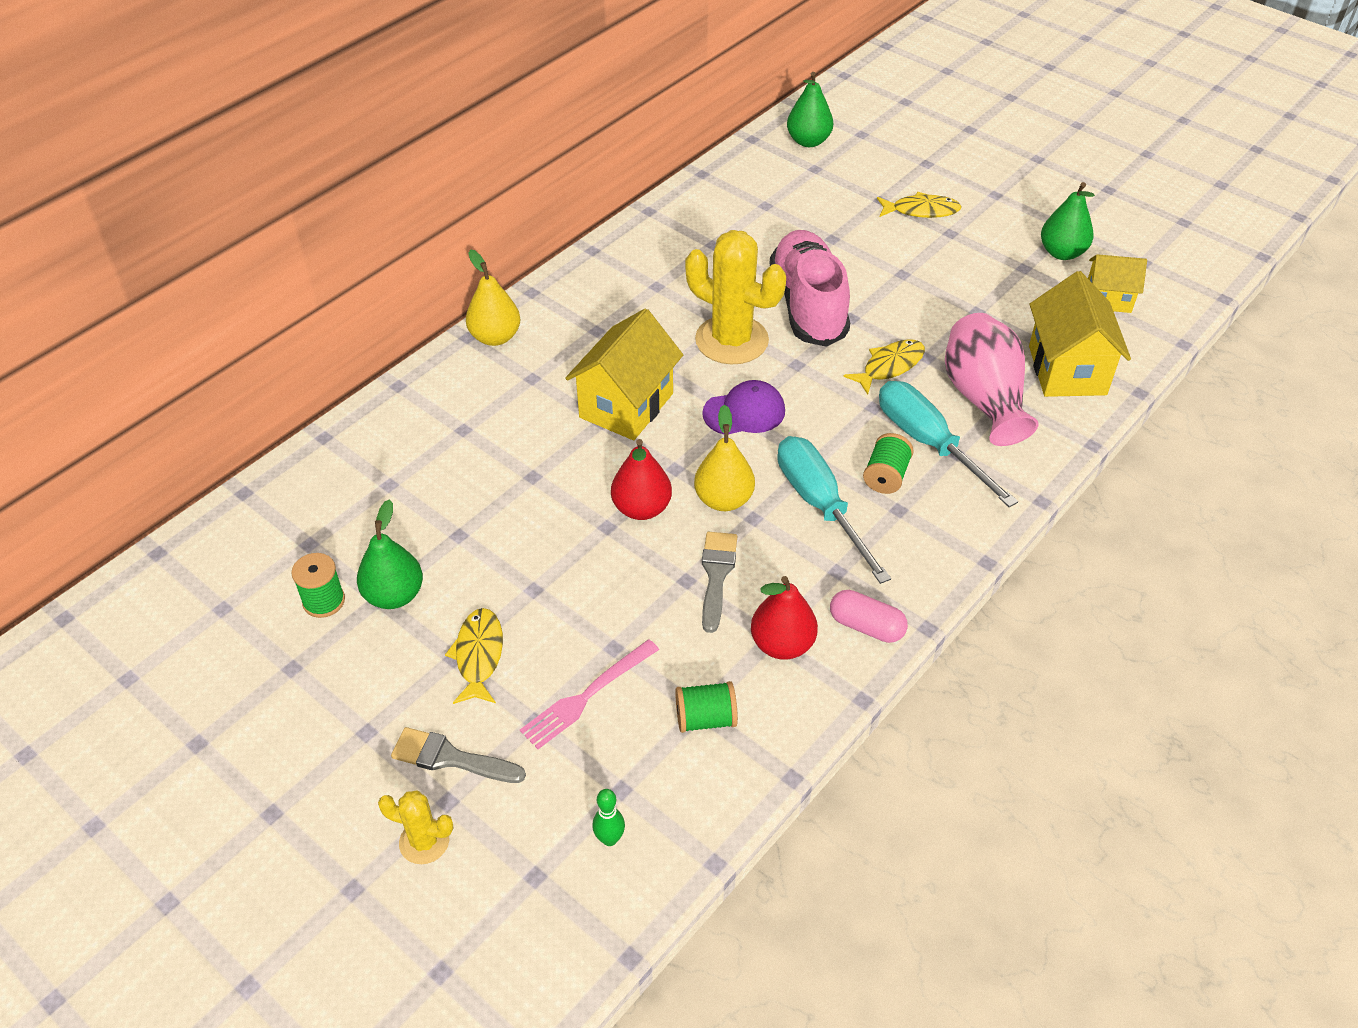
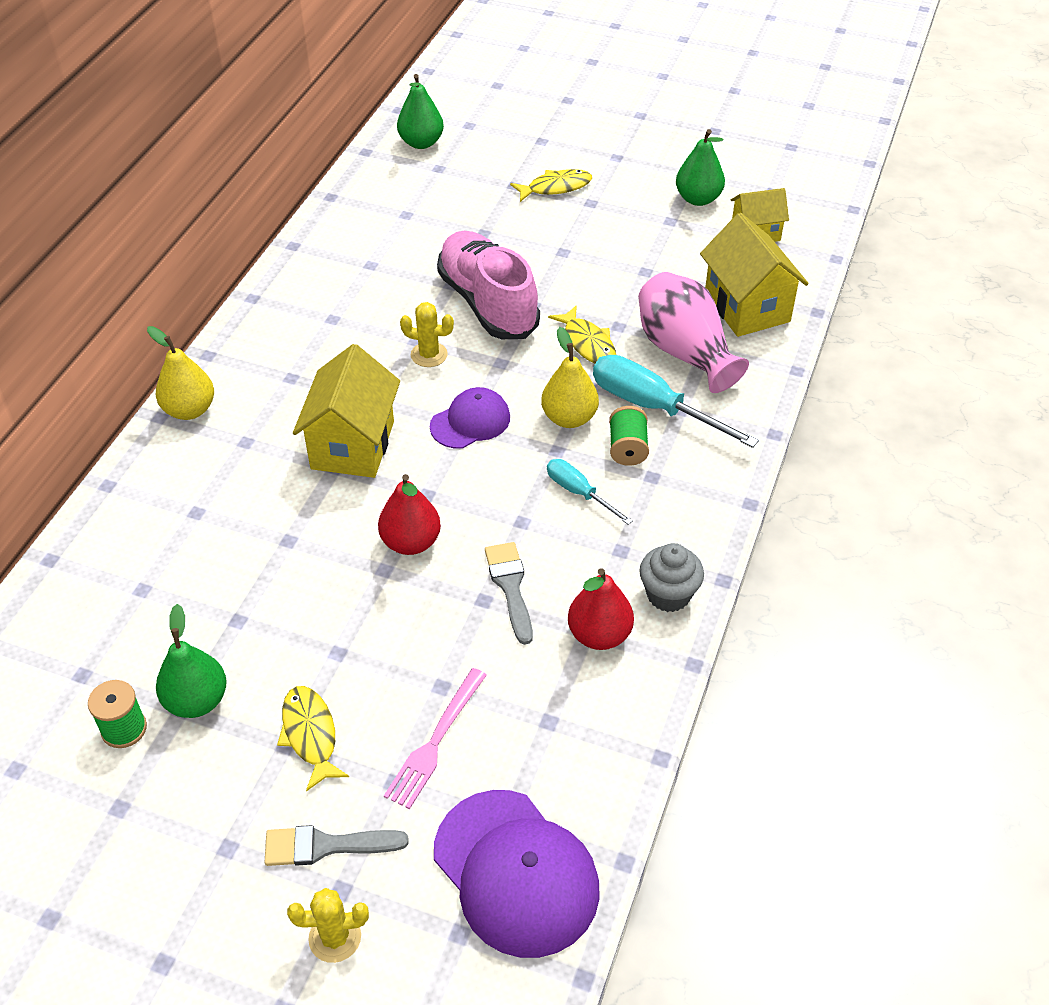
camera: 20 degrees left, 0 degrees up
(609, 839) = (516, 872): green bowling pin -> purple cap
(705, 719) = (558, 728): green spool -> none
(723, 500) = (486, 512): yellow pear -> yellow pear (569, 418)
(731, 340) = (429, 355): yellow cactus -> yellow cactus, size x0.50
(820, 505) = (579, 493): turquoise screwdriver -> turquoise screwdriver, size x0.56
(866, 626) = (668, 594): pink capsule -> grey cupcake
(889, 366) = (588, 343): yellow fish -> yellow fish turned 120 degrees clockwise

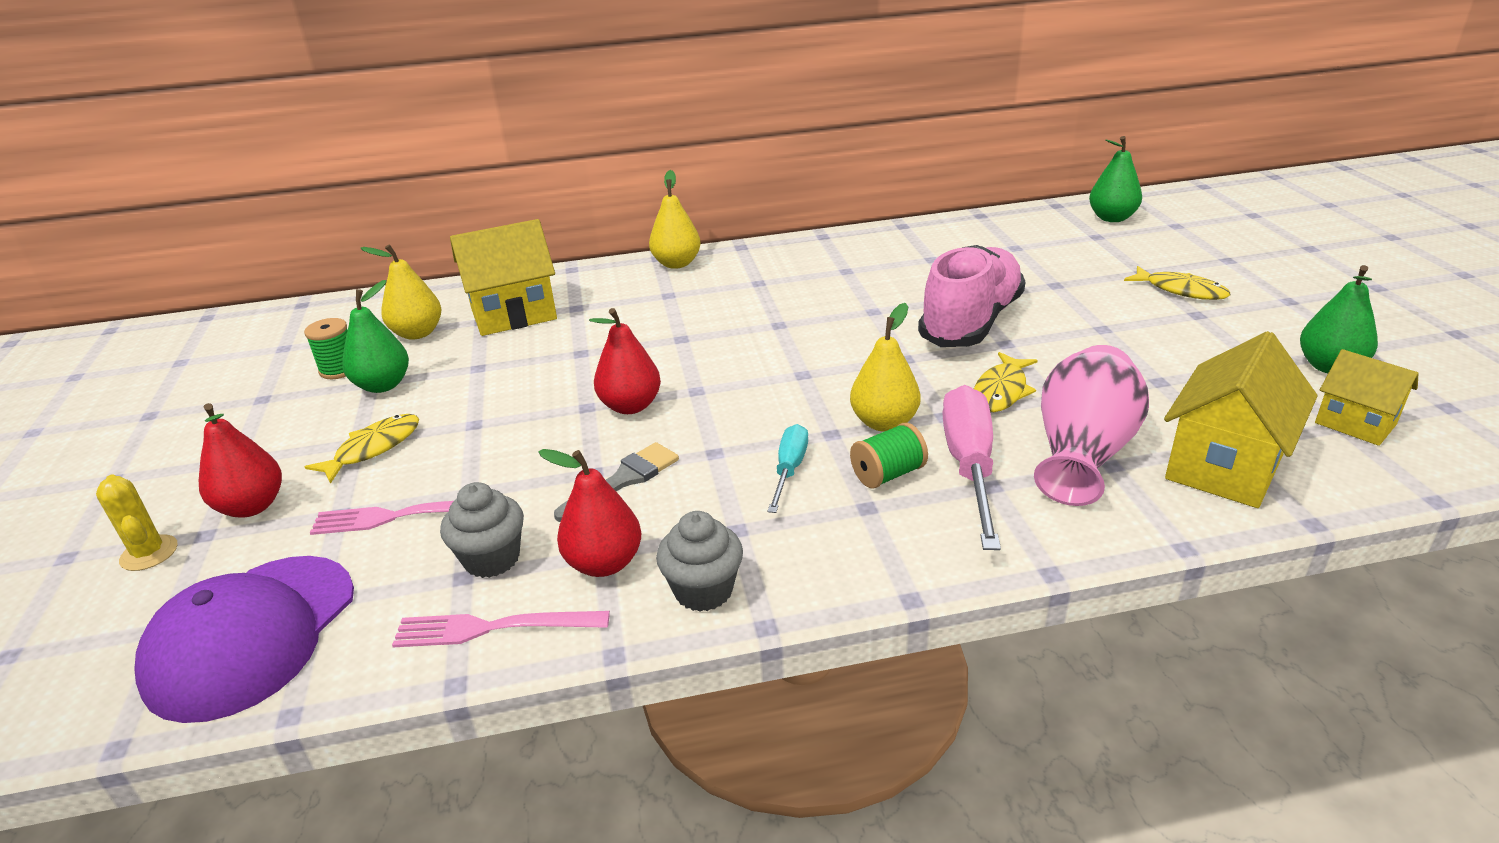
camera: 60 degrees right, 15 degrees down
(113, 646) = (417, 333): none -> yellow pear
(326, 846) = (252, 506): grey brush -> red pear
(352, 445) = (715, 335): yellow house -> yellow house (513, 314)
(429, 355) = (865, 323): yellow cactus -> none
(470, 422) = (810, 374): purple cap -> none
(542, 697) = (492, 559): none -> grey cupcake
(620, 720) = (493, 628): none -> pink fork
(653, 407) = (969, 466): turquoise screwdriver -> pink screwdriver

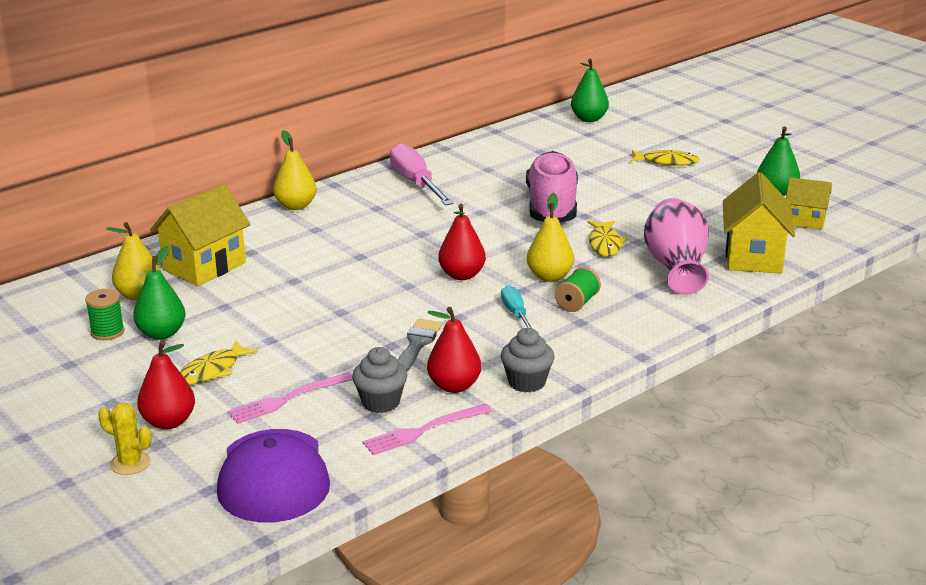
camera: 30 degrees left, 5 degrees down
(373, 448) = (212, 370): yellow fish -> yellow fish turned 150 degrees counterclockwise
(630, 406) = (372, 304): red pear -> red pear (462, 275)
(969, 466) = (619, 288): pink screwdriver -> pink screwdriver (416, 183)

